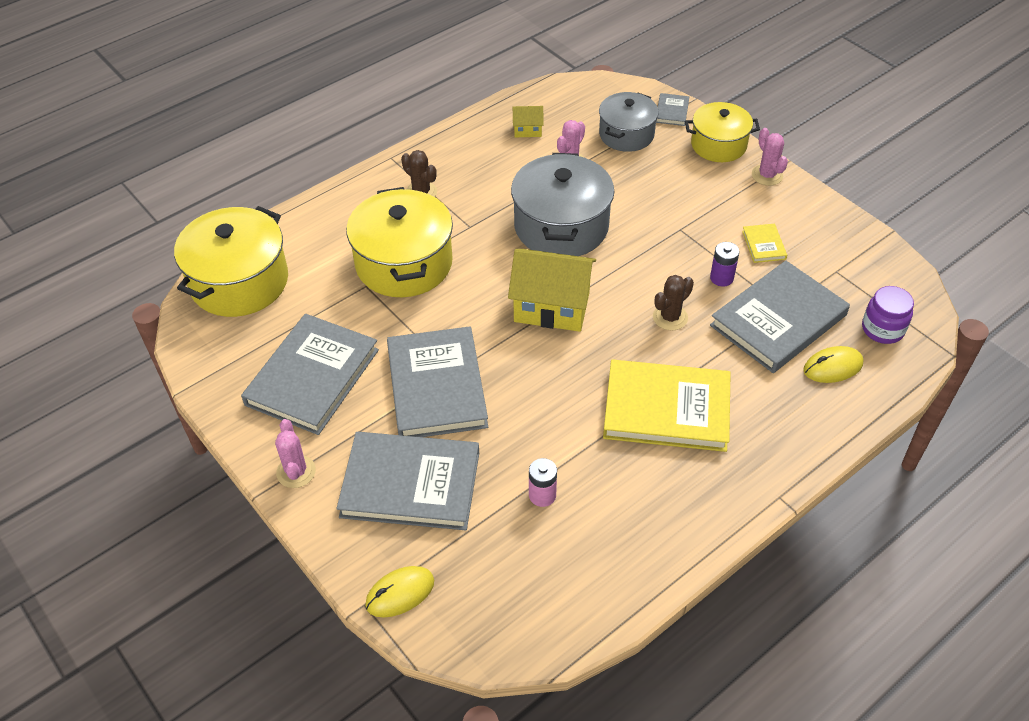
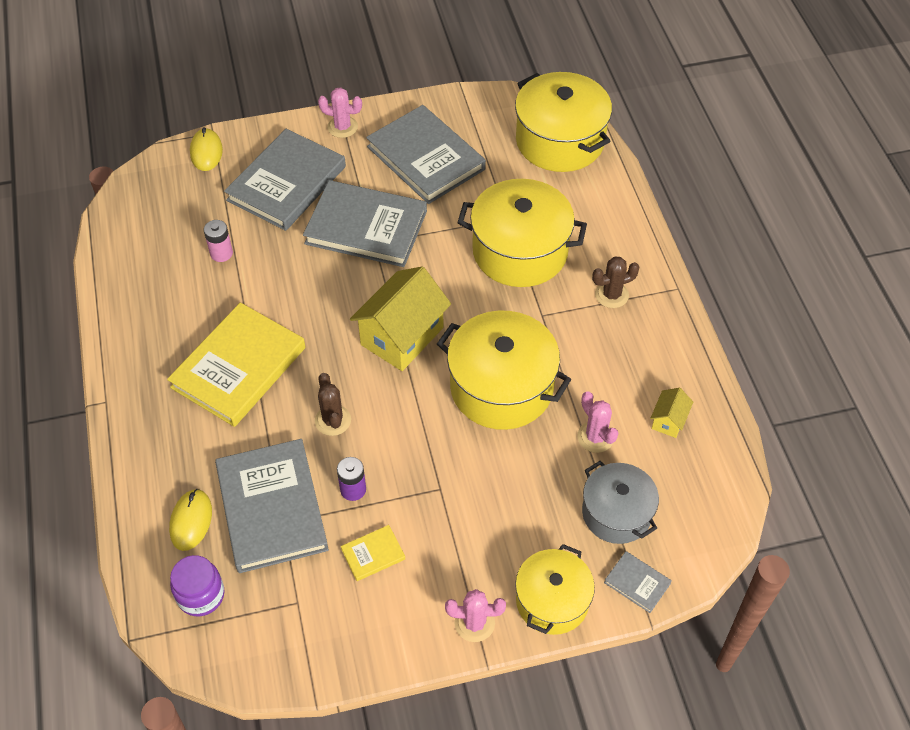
camera: 115 degrees right, 5 degrees up
(561, 226) = (501, 387): grey pot -> yellow pot
(763, 245) = (373, 554): yellow book -> yellow book turned 45 degrees counterclockwise

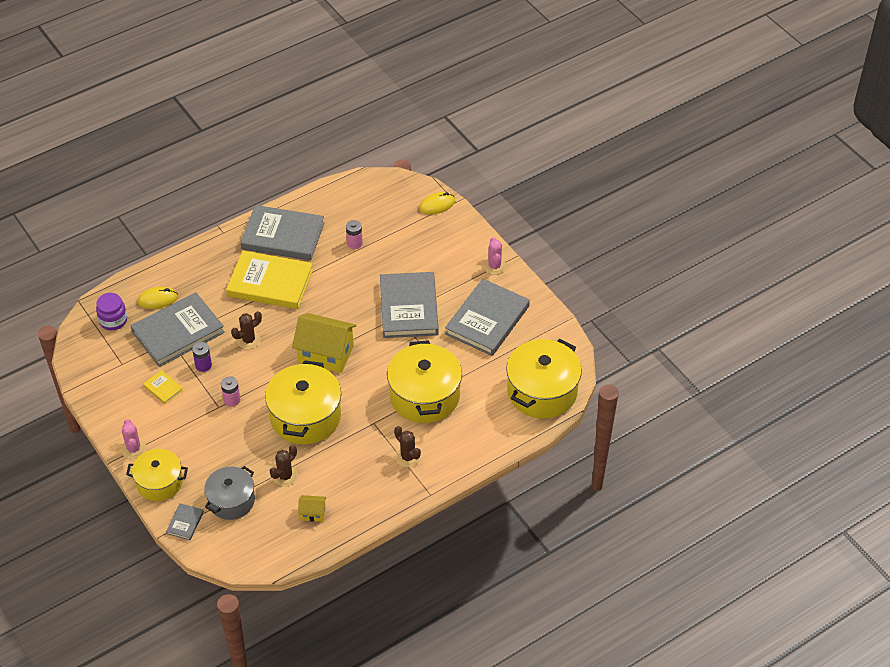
camera: 70 degrees right, 5 degrees down
(286, 183) = (428, 254): grey book -> grey book (283, 236)
(434, 468) = (232, 400): none -> pink battery
(595, 437) = (285, 476): pink cactus -> brown cactus

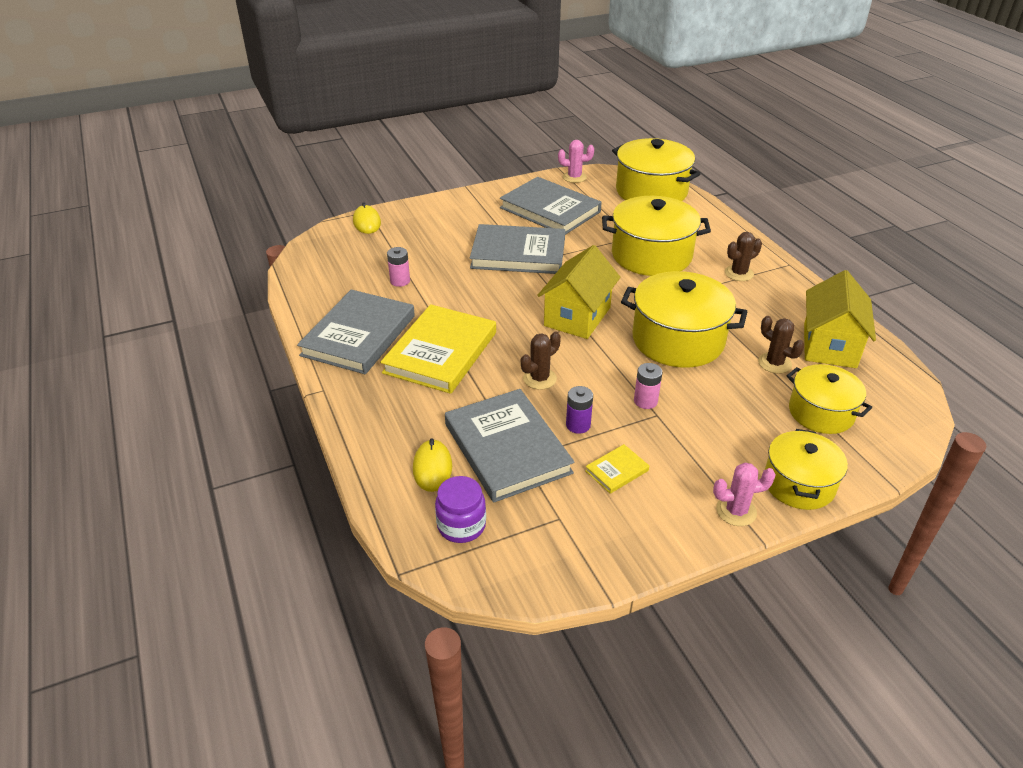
camera: 80 degrees left, 10 degrees down
(185, 523) = (867, 460): grey book -> none
(231, 501) = (821, 412): grey pot -> yellow pot
(248, 340) = (539, 379): brown cactus -> brown cactus turned 75 degrees clockwise
(313, 513) = (829, 345): yellow house -> yellow house, size x2.16
(494, 266) = (475, 199): pink cactus -> pink cactus (574, 177)

